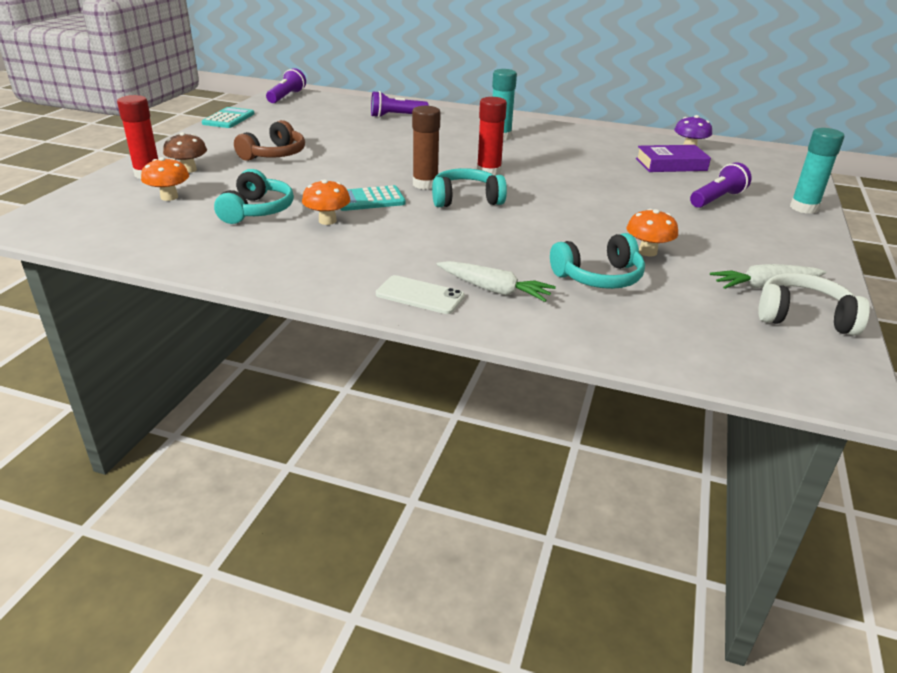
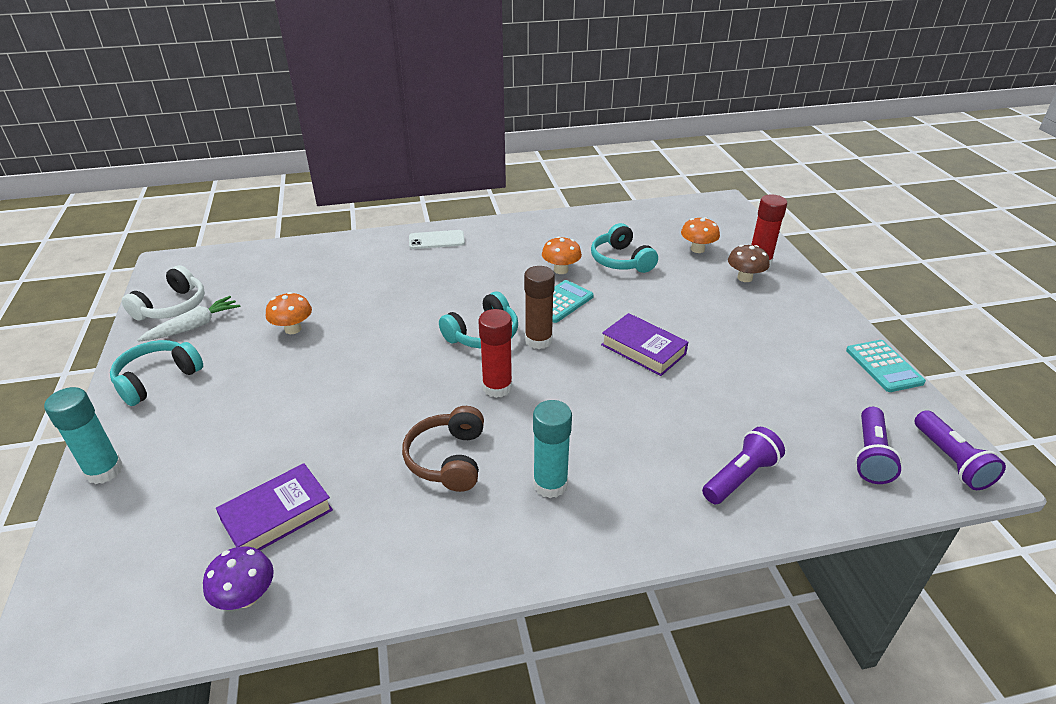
camera: 150 degrees right, 5 degrees up
(274, 154) = (724, 325): brown headphones -> brown headphones (448, 459)
(356, 160) = (643, 349): none -> purple book
(494, 290) = (394, 258): white carrot -> none
(598, 277) = (327, 291): turquoise headphones -> turquoise headphones (157, 379)
(717, 199) = (217, 444): purple flashlight -> purple flashlight (870, 455)
(803, 317) = (172, 307): white headphones -> white headphones turned 45 degrees counterclockwise

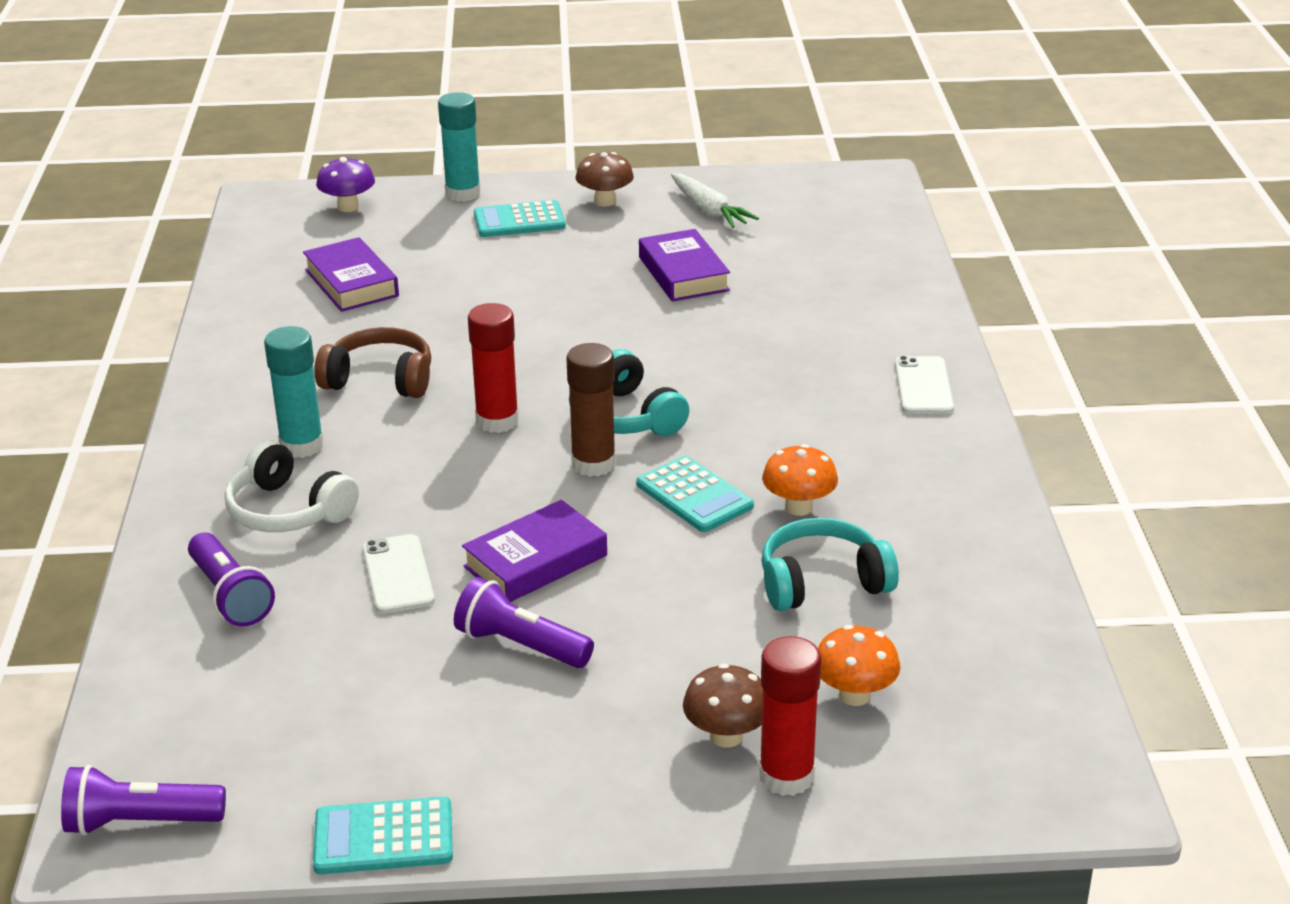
camera: 100 degrees right, 5 degrees down
(157, 379) = (605, 201): turquoise headphones -> brown mushroom
(172, 307) = (759, 193): white headphones -> white headphones (288, 511)
(178, 424) = (519, 220): none -> turquoise calculator
(246, 597) = (260, 275): purple mushroom -> purple mushroom (348, 207)
(293, 329) = (683, 274): orange mushroom -> purple book
(680, 402) = (398, 574): none -> white phone
(870, 455) = (198, 735): purple flashlight -> purple flashlight (520, 645)

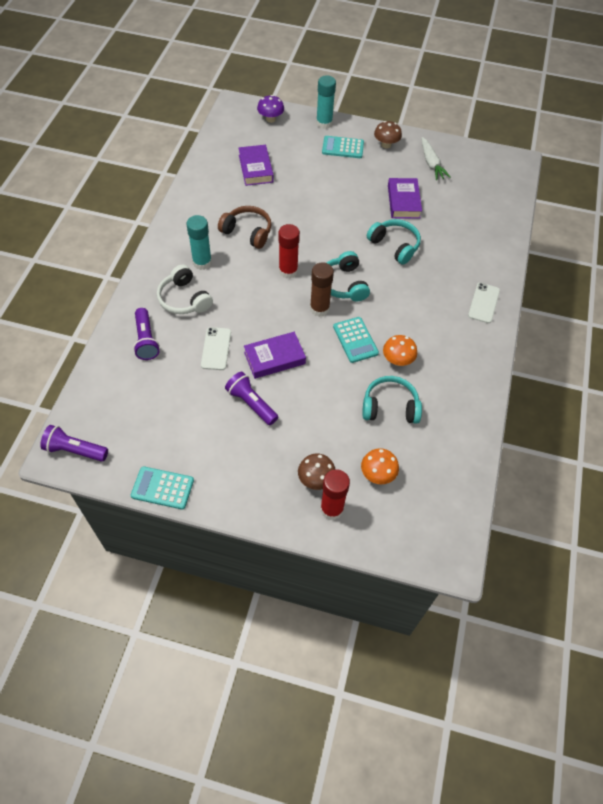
camera: 15 degrees right, 25 degrees up
(700, 339) = (394, 246): none -> turquoise headphones

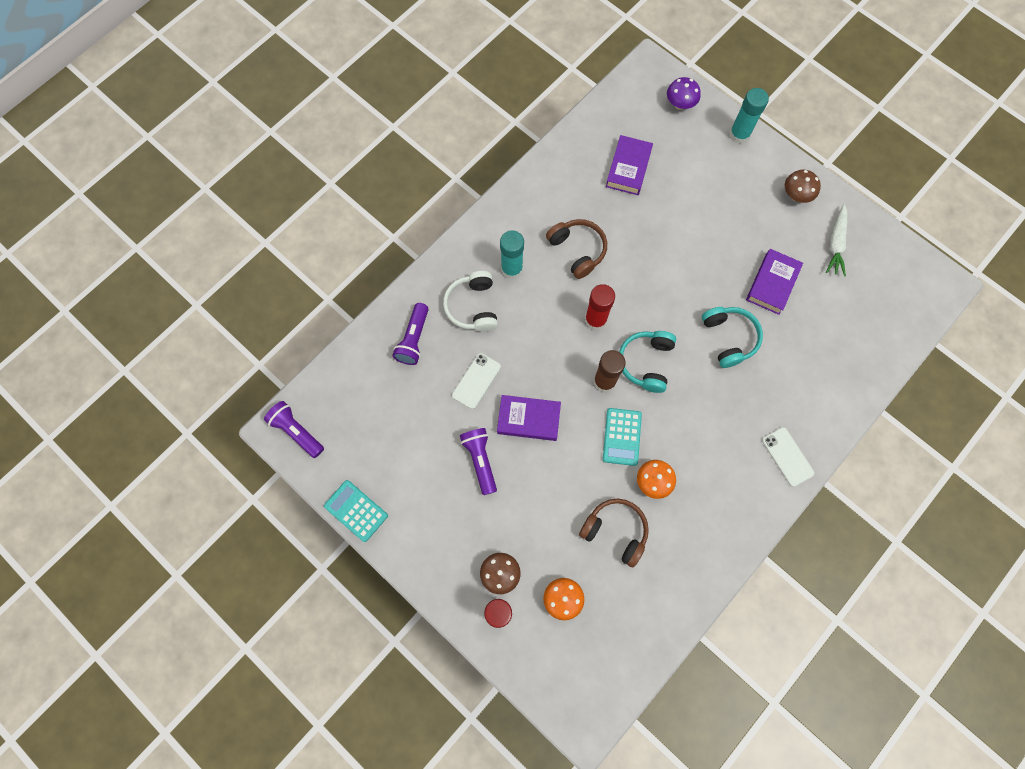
camera: 30 degrees right, 15 degrees up
(343, 147) = (742, 179): turquoise calculator -> none
(390, 407) = (615, 531): turquoise headphones -> brown headphones
(484, 303) = (787, 456): white phone -> white phone turned 75 degrees counterclockwise

